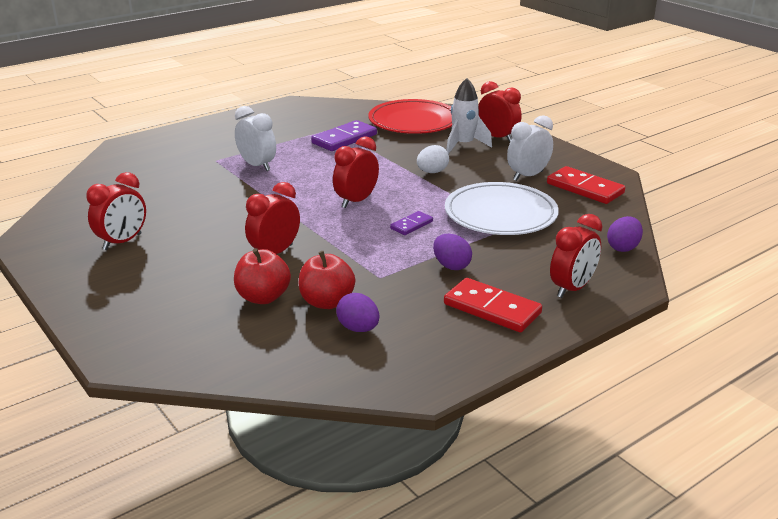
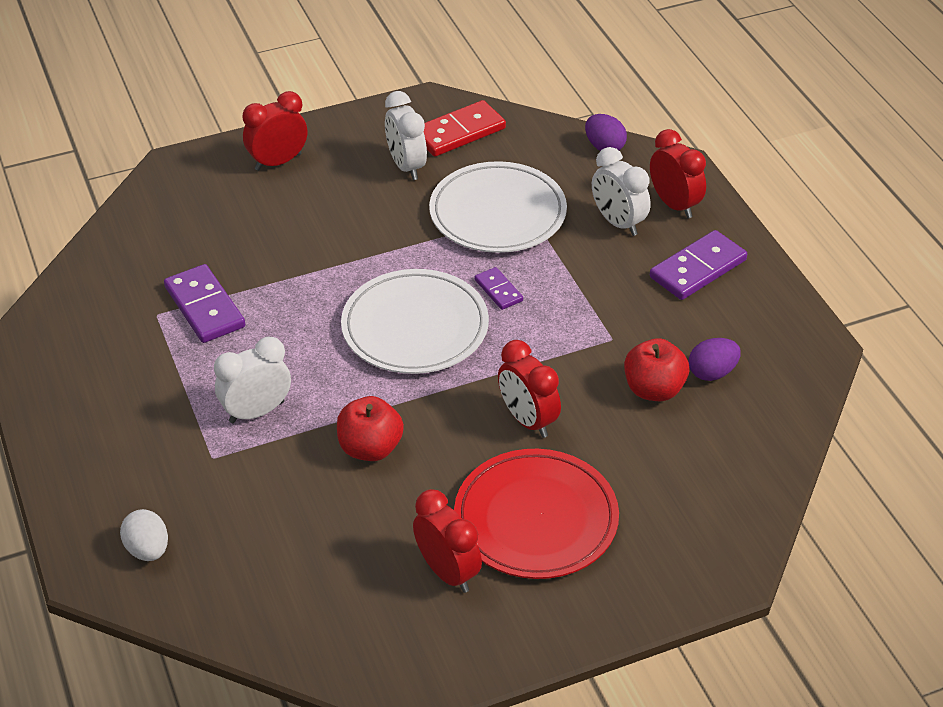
camera: 75 degrees left, 15 degrees up
(263, 297) = (630, 441): red apple -> red apple (370, 448)
(356, 201) = (415, 327): red clock -> white plate
(413, 121) = (178, 226): red plate -> red plate (536, 519)
(432, 172) = (358, 243): white egg -> white egg (148, 549)
(451, 266) = (604, 278): purple egg -> none
(463, 145) = (287, 197): white rocket -> none
(492, 309) = (698, 269): red domino -> purple domino
(527, 264) = (618, 223): none -> white clock

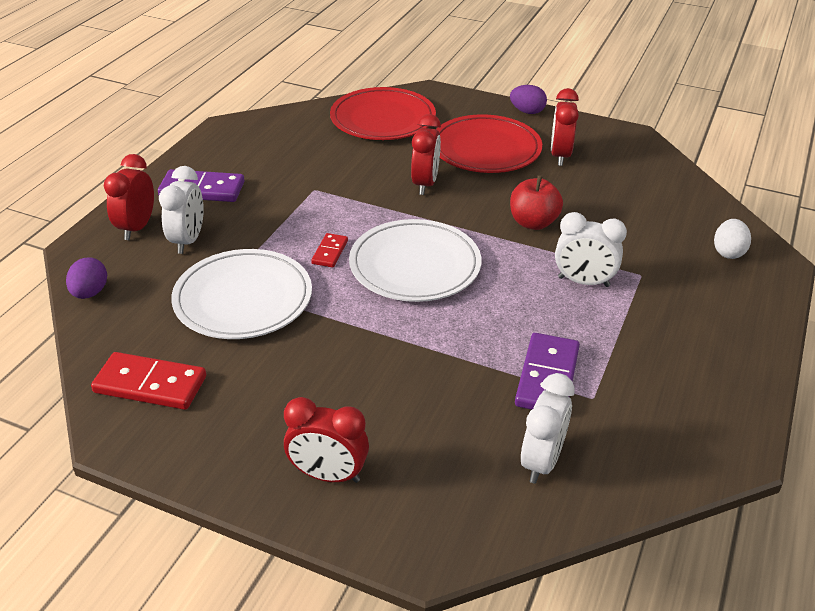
camera: 135 degrees left, 5 degrees down
(406, 166) = (238, 384): white clock -> white clock (541, 461)
(498, 290) = (330, 252): purple domino -> red domino
(654, 389) = (337, 158): red apple -> none
(702, 480) = (383, 119): none -> red plate
(712, 373) = (296, 147): purple egg -> purple egg (527, 111)

